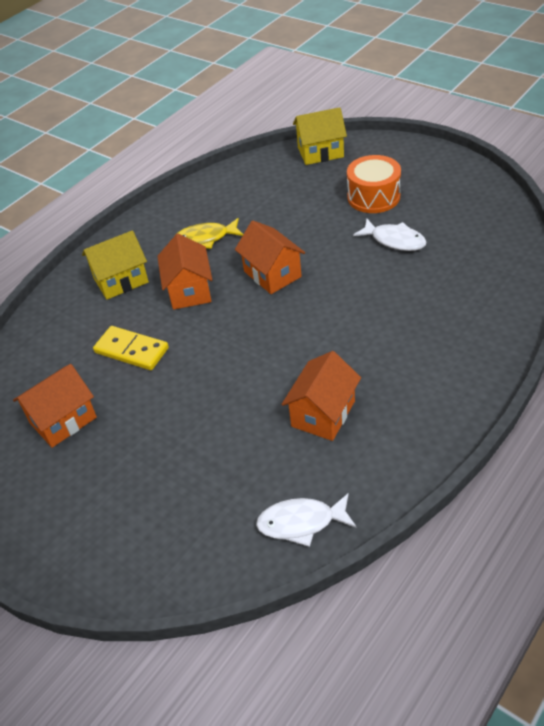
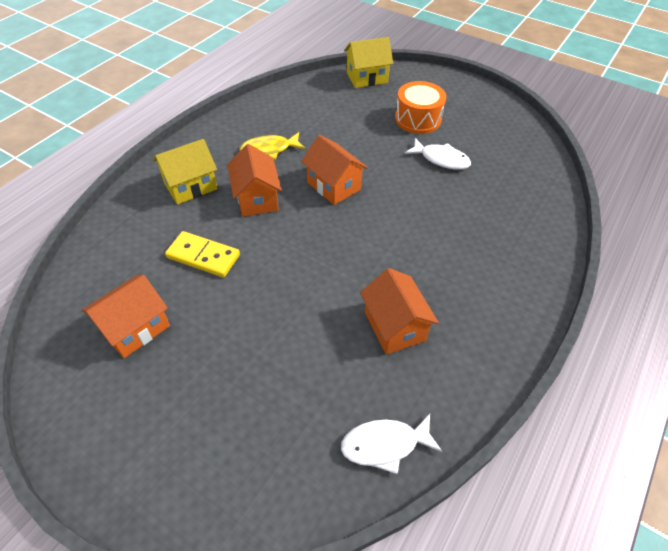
camera: 10 degrees left, 5 degrees up
(323, 414) = (394, 326): orange house -> orange house turned 45 degrees counterclockwise

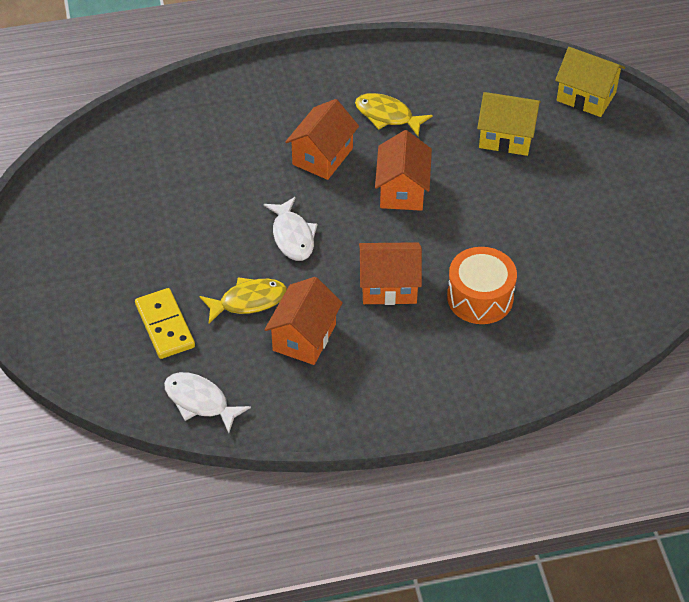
camera: 45 degrees right, 0 degrees up
(135, 328) = (125, 199): orange house -> orange house (389, 286)
(190, 186) = (281, 107): yellow house -> yellow house (506, 137)
(203, 256) = (226, 177): yellow domino -> yellow domino (165, 325)
(324, 332) = (248, 301): none -> yellow fish
(418, 119) = (575, 178): orange drum -> orange drum (480, 297)
(441, 159) = (539, 235): white fish -> white fish (292, 236)

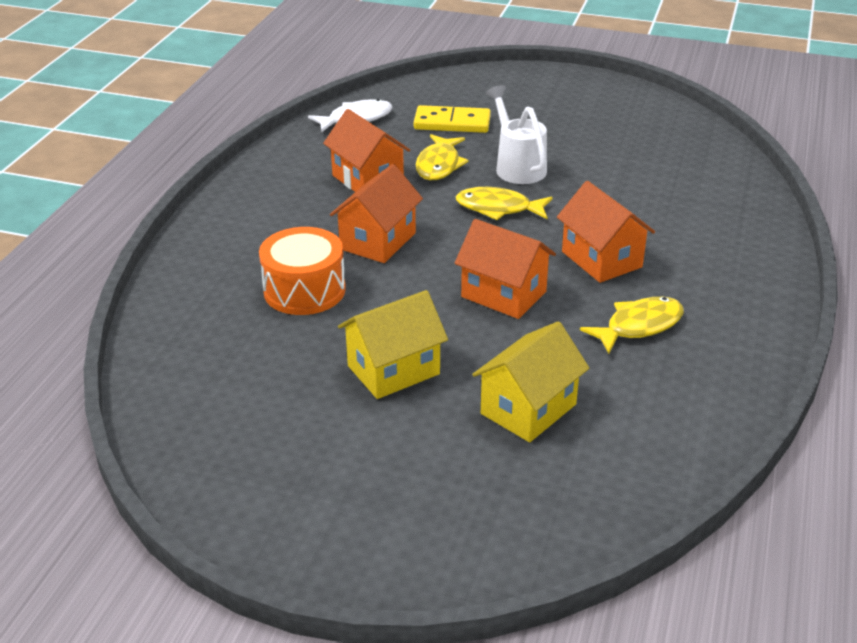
camera: 120 degrees right, 15 degrees down
(218, 250) = (517, 167): none -> white watering can
(292, 236) = (498, 208): white fish -> yellow fish
(586, 96) = (553, 528): yellow house -> yellow house (393, 370)

